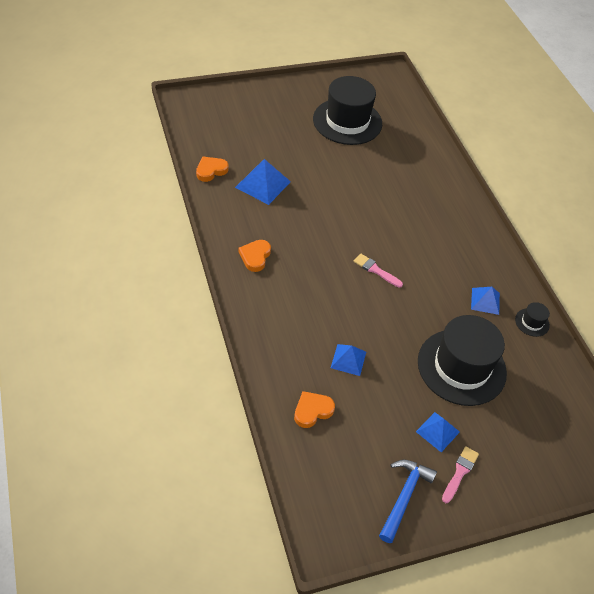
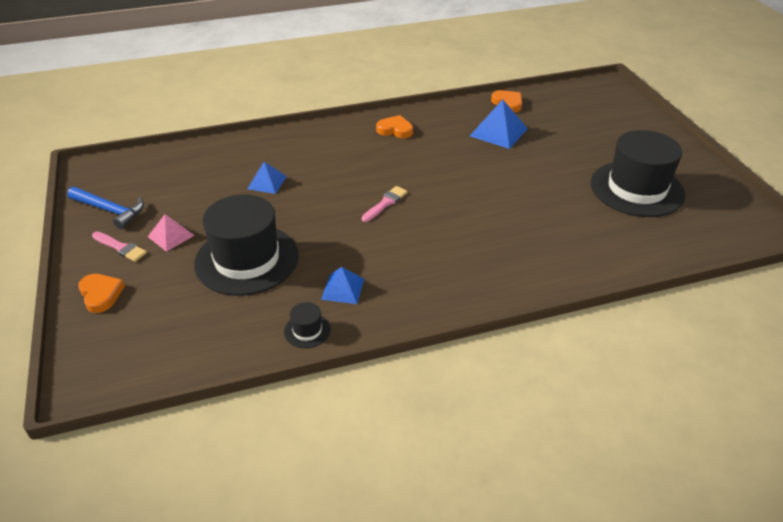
camera: 95 degrees right, 10 degrees down
(312, 411) = (214, 162): orange heart -> orange heart (101, 294)
(437, 431) = (171, 236): blue pyramid -> pink pyramid

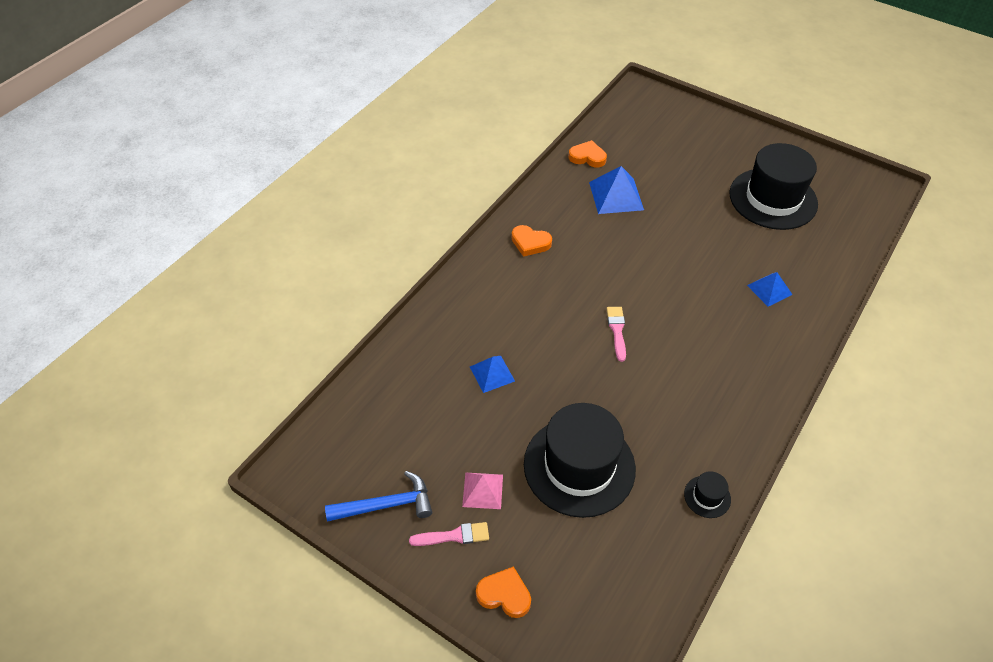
camera: 40 degrees left, 10 degrees up
(343, 289) = (685, 439): blue pyramid -> blue pyramid (769, 289)
(395, 130) = (530, 243): orange heart -> orange heart turned 135 degrees counterclockwise

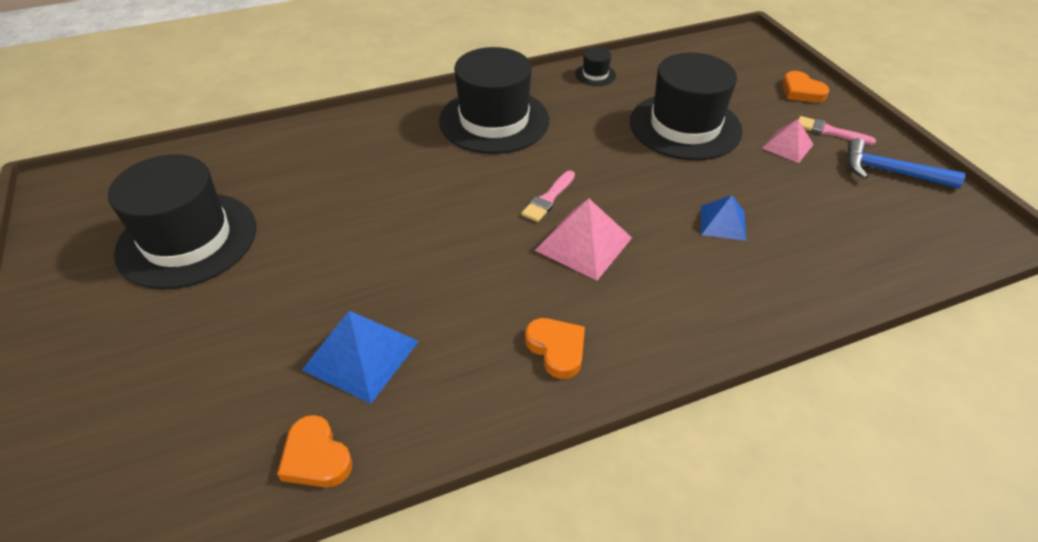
camera: 145 degrees left, 5 degrees down
(567, 309) = (583, 244): none -> pink pyramid
(725, 382) = (494, 120): none -> black hat
(769, 289) = (348, 161): blue pyramid -> none

